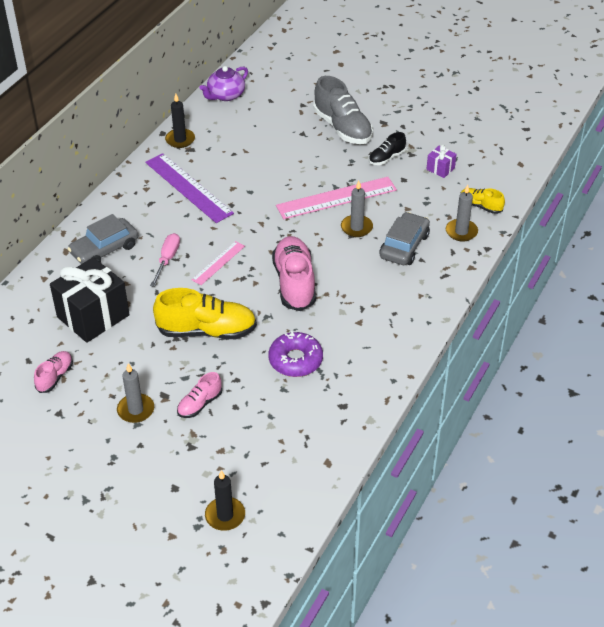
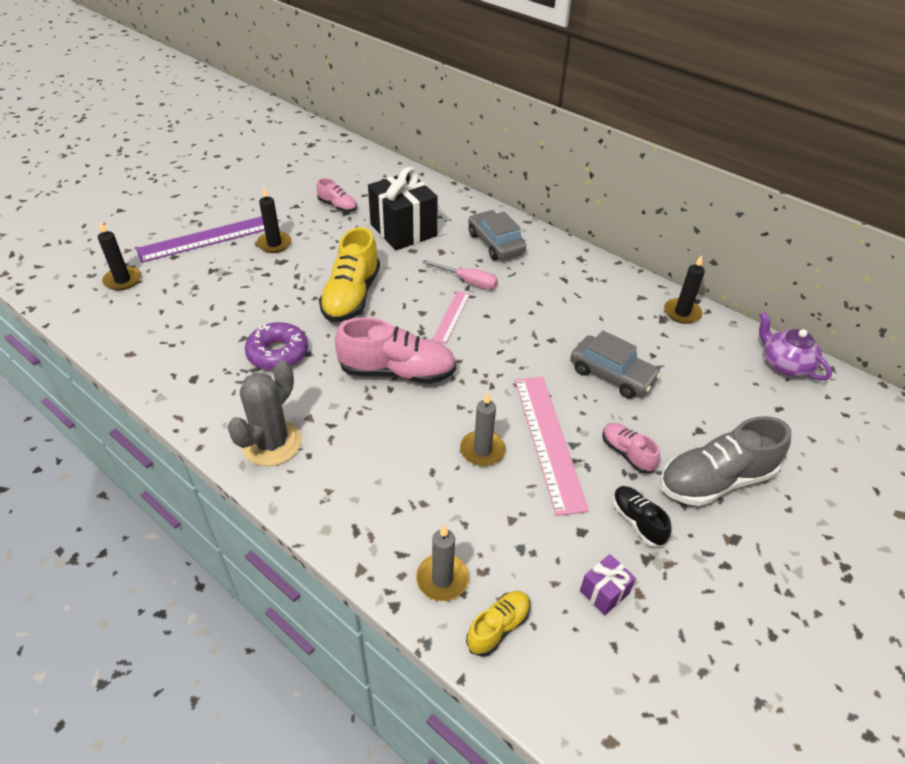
camera: 100 degrees right, 0 degrees up
(136, 410) = (274, 244): grey candle -> black candle
(188, 187) = (587, 309): purple ruler -> purple ruler (207, 238)
(200, 404) = (258, 280): pink shoe -> pink shoe (627, 453)
(218, 263) = (451, 316): pink ruler -> pink ruler turned 60 degrees clockwise
(391, 336) = (272, 443): none -> grey cactus
(404, 246) = (430, 496): grey car -> grey car (612, 374)

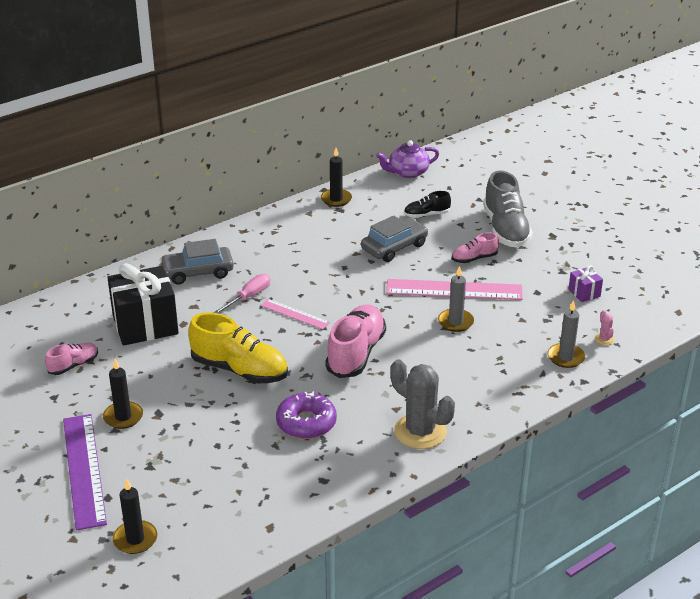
camera: 75 degrees left, 10 degrees down
(498, 627) = (604, 339): yellow shoe -> pink cactus
(637, 521) = (533, 268): black shoe -> black shoe (426, 215)

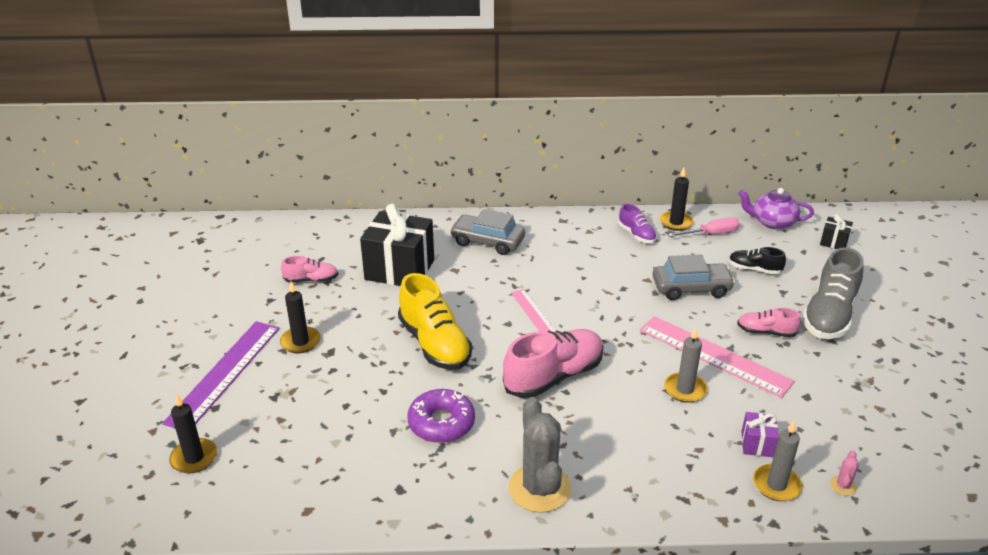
camera: 35 degrees right, 0 degrees up
(248, 297) = (508, 281): pink screwdriver -> pink screwdriver (711, 234)
(314, 220) = (636, 234): none -> purple shoe
(464, 172) = (834, 242): none -> black gift
(584, 293) = (864, 421): purple gift -> purple gift (757, 444)

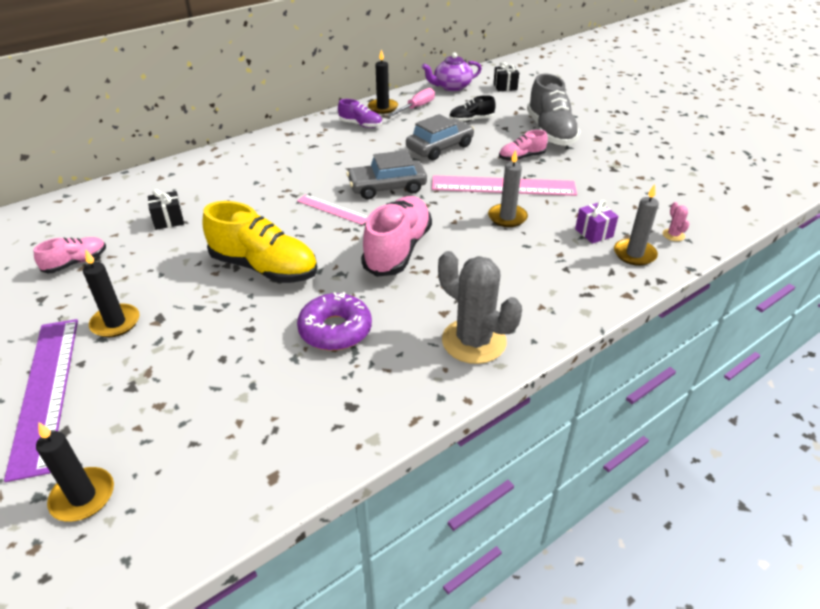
camera: 35 degrees left, 5 degrees up
(399, 270) = (169, 220): black gift -> black gift, size x0.45
(487, 242) = (236, 170): grey car -> grey car (387, 187)

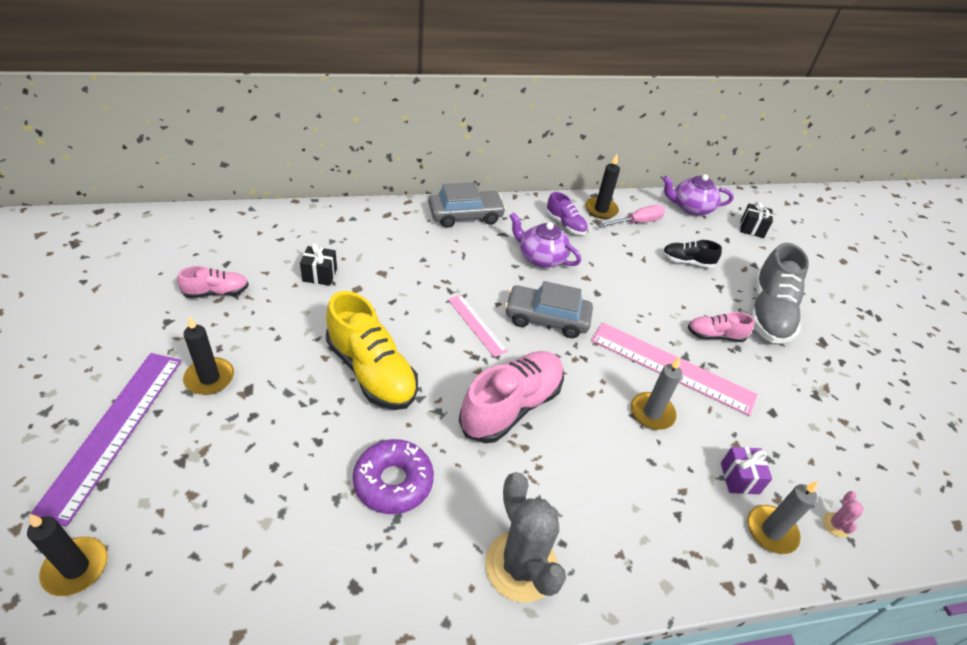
camera: 20 degrees right, 5 degrees up
(355, 151) = (541, 257): none -> purple teapot
(439, 147) = (631, 286): grey car -> grey car (465, 215)

